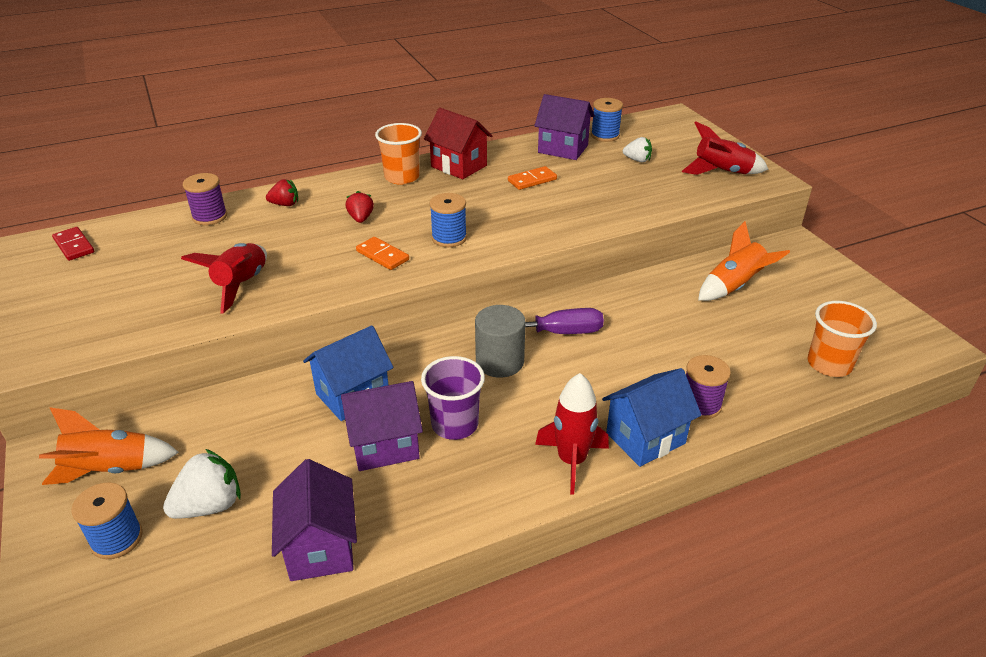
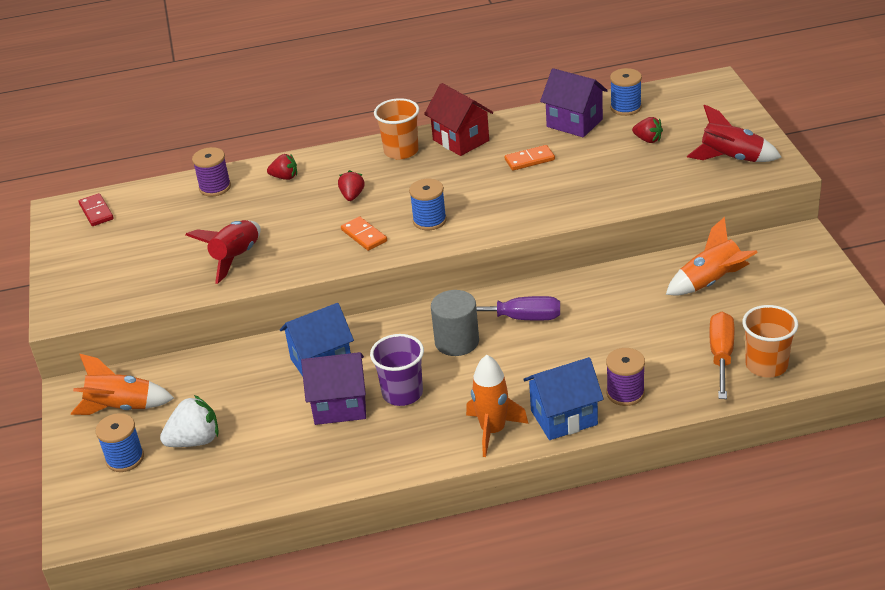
camera: 15 degrees right, 0 degrees up
(320, 547) = (275, 478): purple house -> none
(571, 461) = (493, 431): red rocket -> orange rocket
(637, 160) = (648, 140): white strawberry -> red strawberry
(779, 358) = (721, 356): none -> orange screwdriver

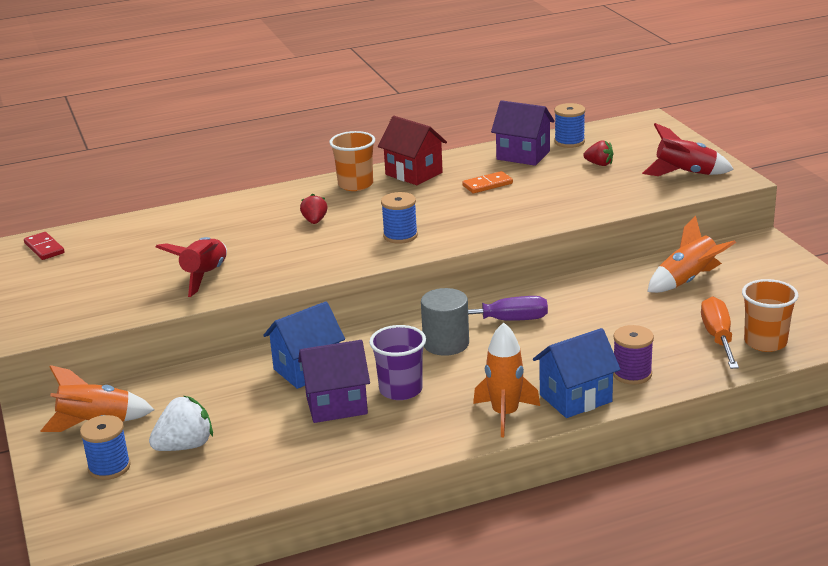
camera: 10 degrees left, 10 degrees down
(215, 187) = (168, 222): purple spool -> none
(285, 177) = (240, 210): red strawberry -> none
(364, 235) = (336, 251): orange domino -> none

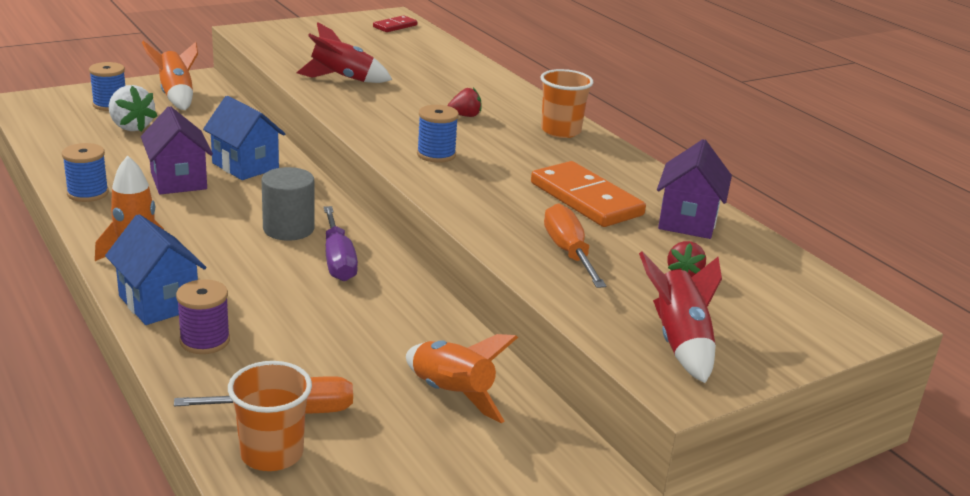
camera: 75 degrees right, 0 degrees up
(401, 390) = (199, 208): purple cup -> none
(413, 173) = (602, 158): red house -> none
(487, 184) = (586, 199): orange domino -> orange domino, size x1.91
(569, 142) = (752, 253): blue spool -> blue spool (88, 193)
(573, 196) = (568, 252): none -> orange screwdriver

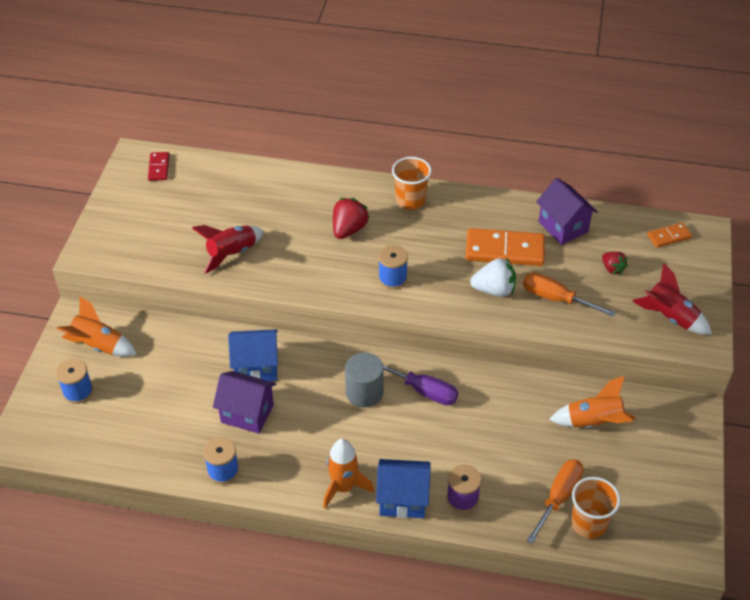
camera: 45 degrees left, 20 degrees up
(131, 127) = (132, 398): white strawberry -> white strawberry (494, 290)
(465, 116) = (349, 229): red strawberry -> red strawberry, size x1.61
(813, 296) = (669, 237): none -> orange domino

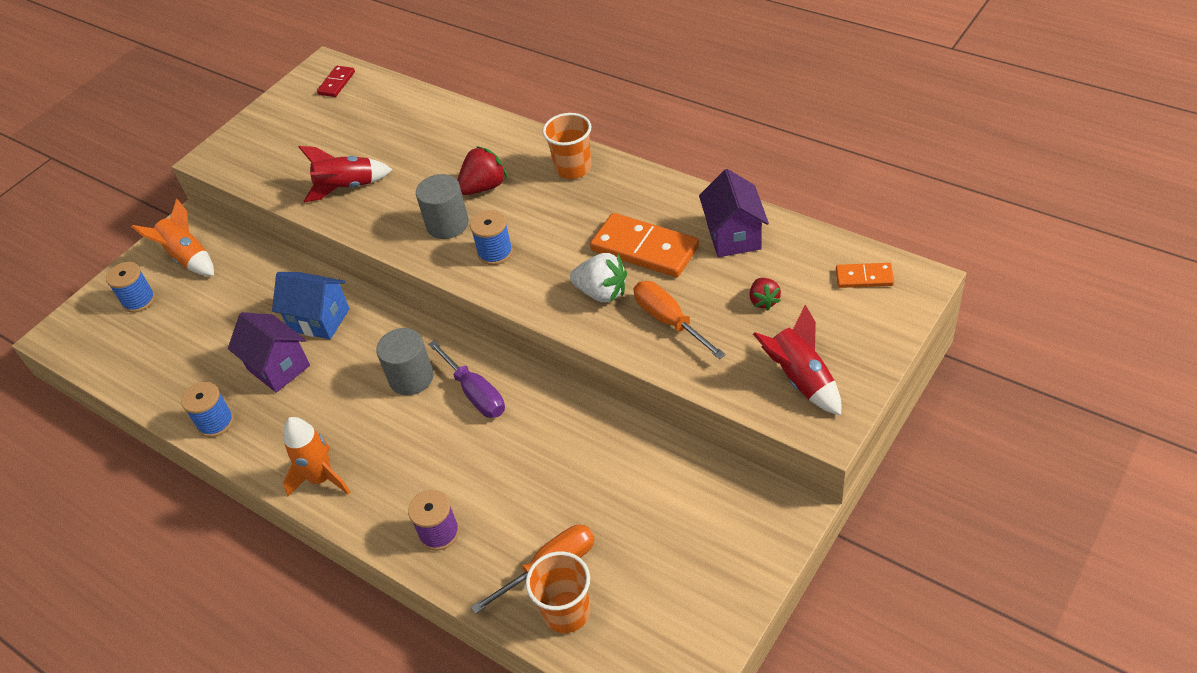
camera: 30 degrees right, 0 degrees up
(339, 265) = (447, 224): none -> grey cylinder
(403, 500) = (374, 513): blue house -> none
(594, 422) = (650, 488): orange rocket -> none

